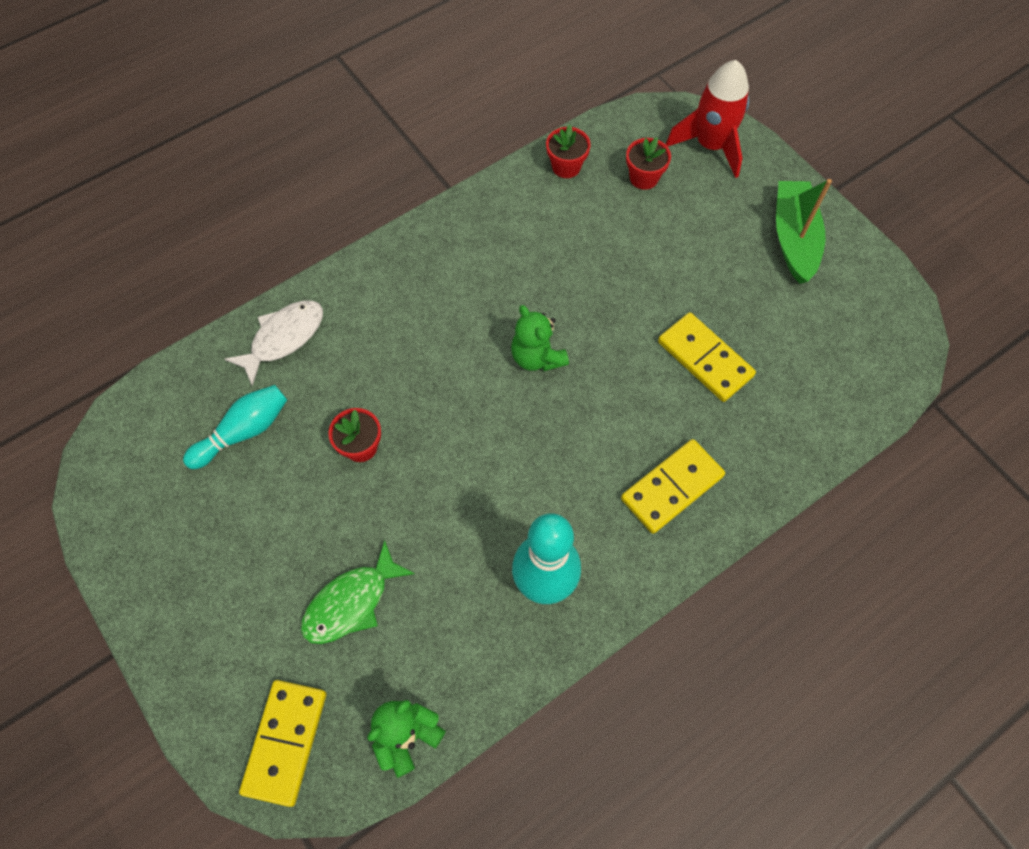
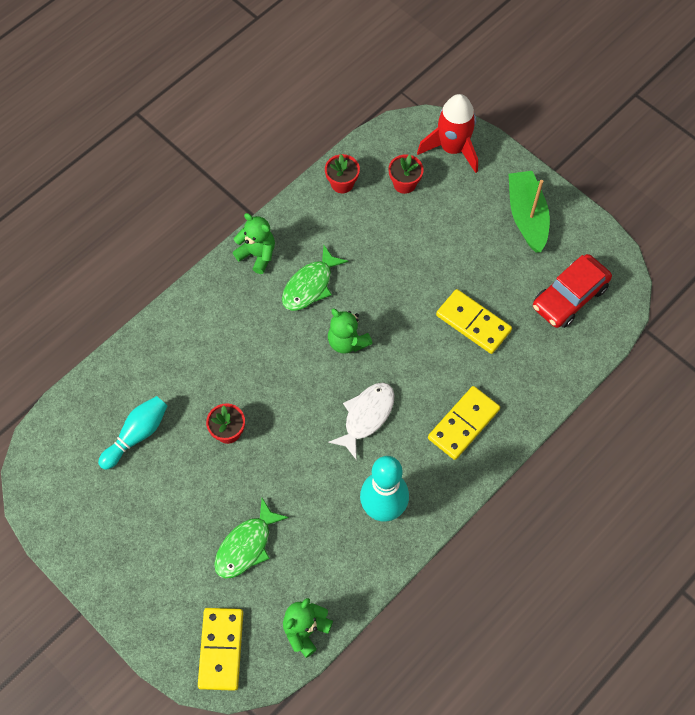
camera: 10 degrees left, 0 degrees up
(283, 338) = (150, 358): white fish -> white fish (366, 416)
(444, 234) = (257, 254): none -> green teddy bear
(503, 281) = (310, 285): none -> green fish
(837, 346) = (569, 297): none -> red car

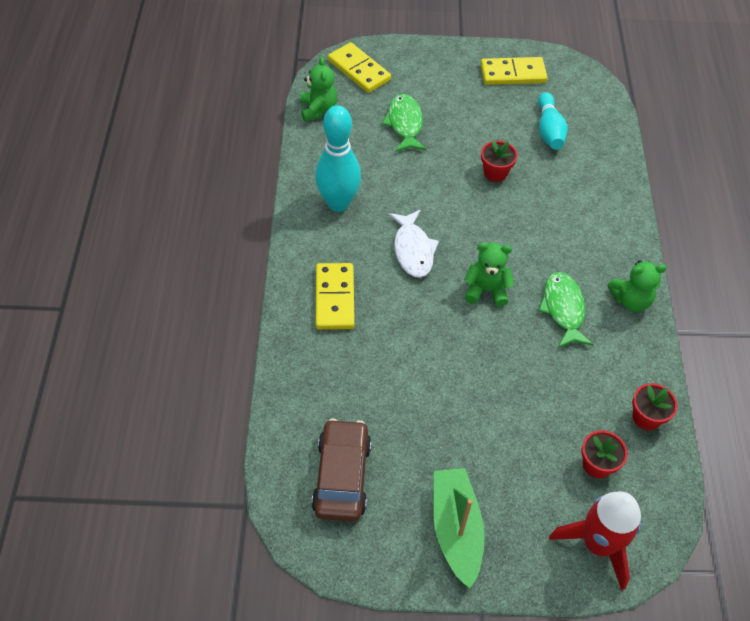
camera: 135 degrees right, 10 degrees down
(473, 323) = (404, 383): yellow domino -> yellow domino (513, 74)
(526, 216) = (456, 529): green boat -> green boat turned 135 degrees counterclockwise
(569, 297) = (342, 476): red car -> brown car

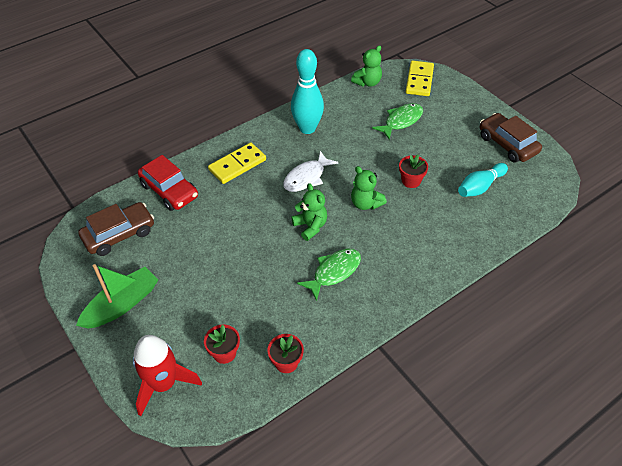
camera: 55 degrees right, 5 degrees down
(315, 386) = (169, 191): none -> red car
(513, 74) = (507, 144): yellow domino -> brown car
(630, 300) = (378, 305): green teddy bear -> green teddy bear (365, 203)

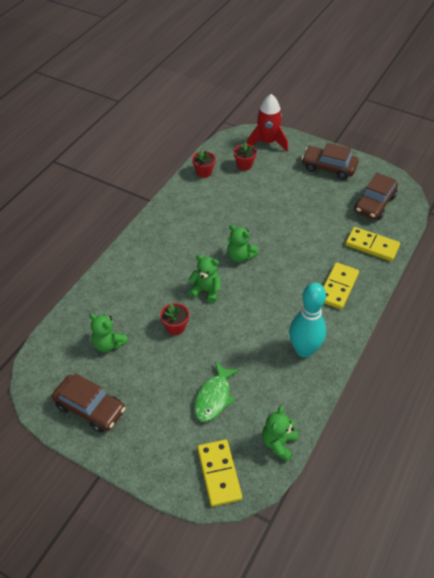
camera: 155 degrees right, 0 degrees up
(122, 304) = (328, 168): green boat -> brown car
(169, 191) = (372, 246): red car -> yellow domino
(307, 177) = (270, 297): white fish -> none
(334, 272) = (203, 230): green fish -> none
(480, 187) = (108, 344): turquoise bowling pin -> green teddy bear

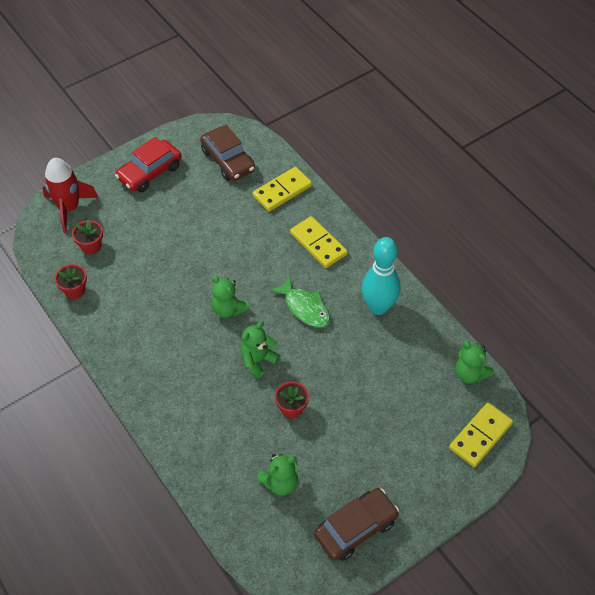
camera: 65 degrees left, 5 degrees up
(214, 397) = (396, 407): green fish -> green fish (304, 307)
(219, 473) = (480, 436): yellow domino -> yellow domino turned 60 degrees counterclockwise
(240, 256) = (228, 309): green teddy bear -> green teddy bear turned 75 degrees clockwise
(328, 168) = (150, 172): brown car -> red car

